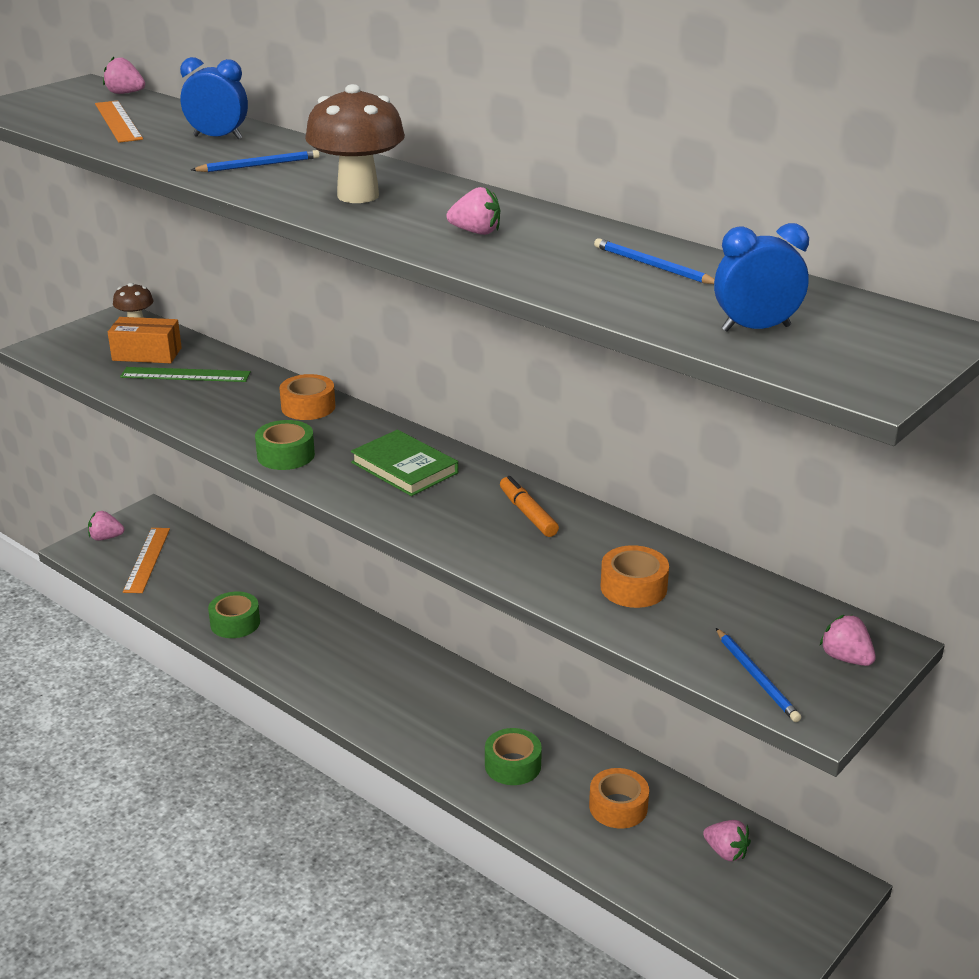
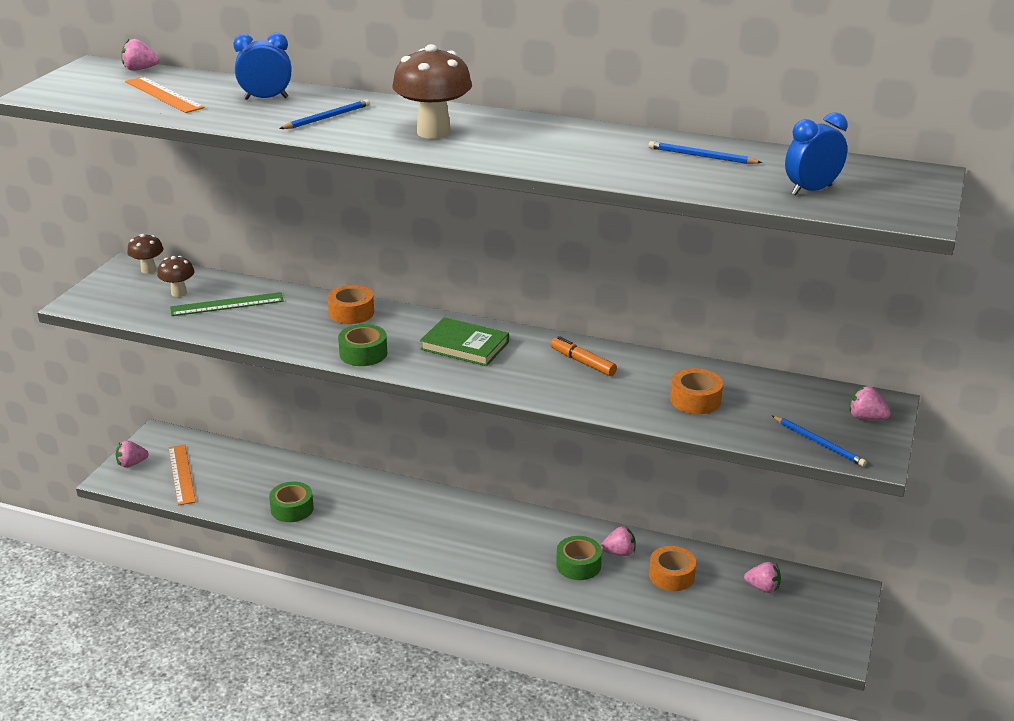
camera: 20 degrees left, 0 degrees up
(147, 354) = (179, 293): orange box -> brown mushroom
(476, 232) = (552, 148): pink strawberry -> pink strawberry (619, 552)

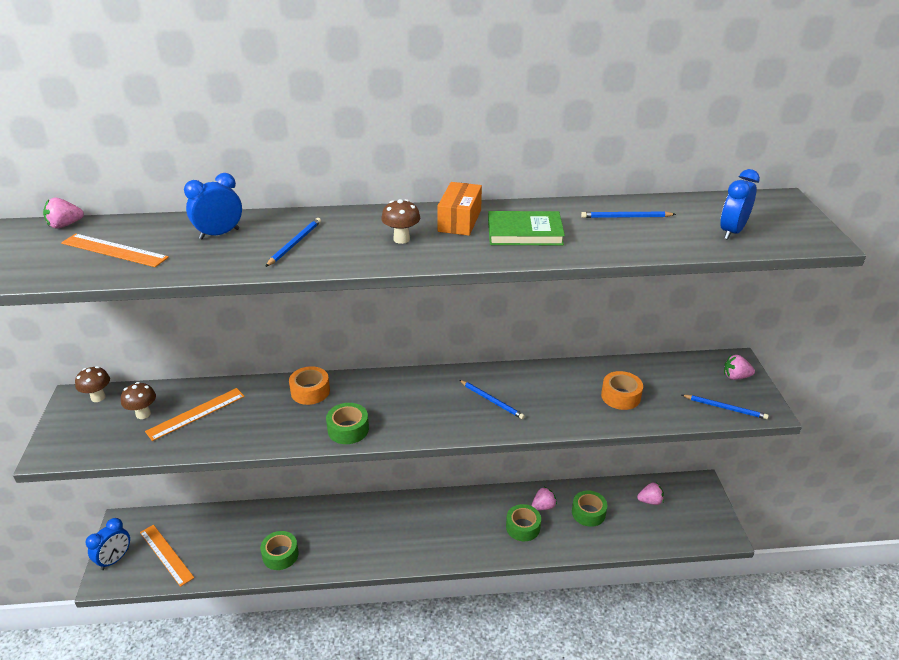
camera: 25 degrees left, 5 degrees up
(132, 464) = (115, 559): pink strawberry -> blue clock
(227, 304) = (196, 413): green ruler -> orange ruler
(433, 132) = (401, 239): brown mushroom -> brown mushroom, size x0.55
(465, 346) = (423, 397): green book -> green book (524, 232)
(511, 128) = (459, 221): none -> orange box
(538, 367) = (492, 401): none -> blue pencil
(583, 362) = (520, 386): orange marker -> none
(671, 575) = (588, 513): orange tape -> green tape

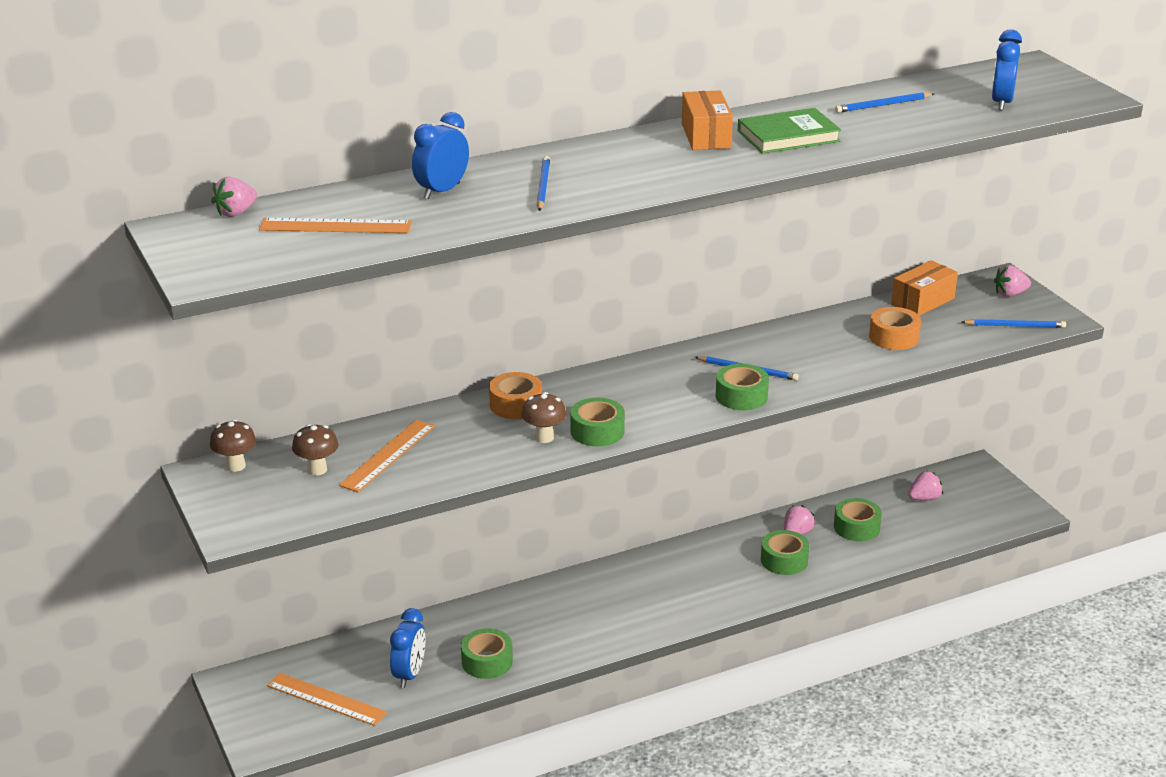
camera: 20 degrees left, 5 degrees down
(115, 559) = (255, 721): blue clock -> blue clock (409, 674)
(401, 239) = (659, 163): brown mushroom -> brown mushroom (544, 437)
(472, 423) = (741, 396): none -> green tape
(661, 368) = (922, 301): none -> orange box

